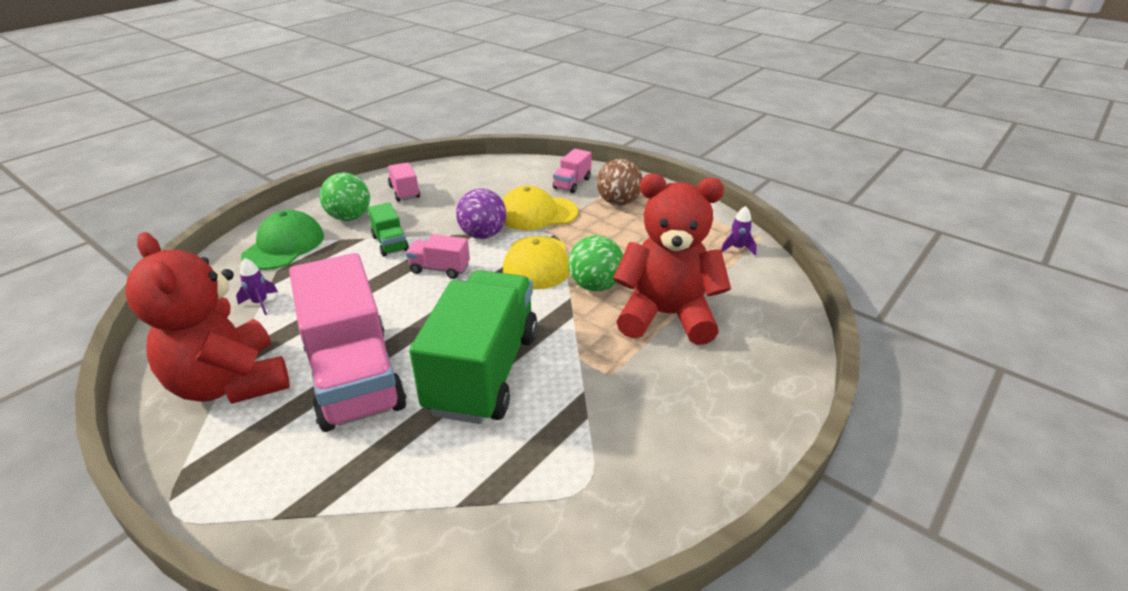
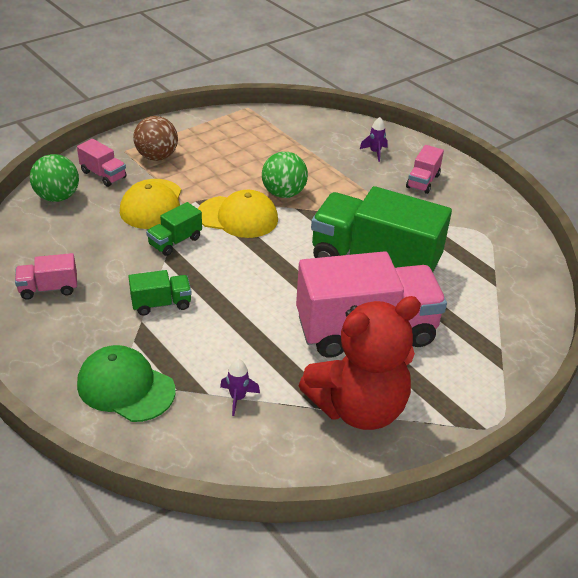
camera: 80 degrees left, 5 degrees up
(349, 217) = (86, 334): green ball -> green ball (57, 197)
(440, 269) = (224, 273): pink truck -> pink truck (423, 181)
(483, 235) = (175, 241): purple ball -> green truck
(666, 315) = (332, 170): red teddy bear -> none
(737, 248) = (259, 120): purple rocket -> purple rocket (375, 152)

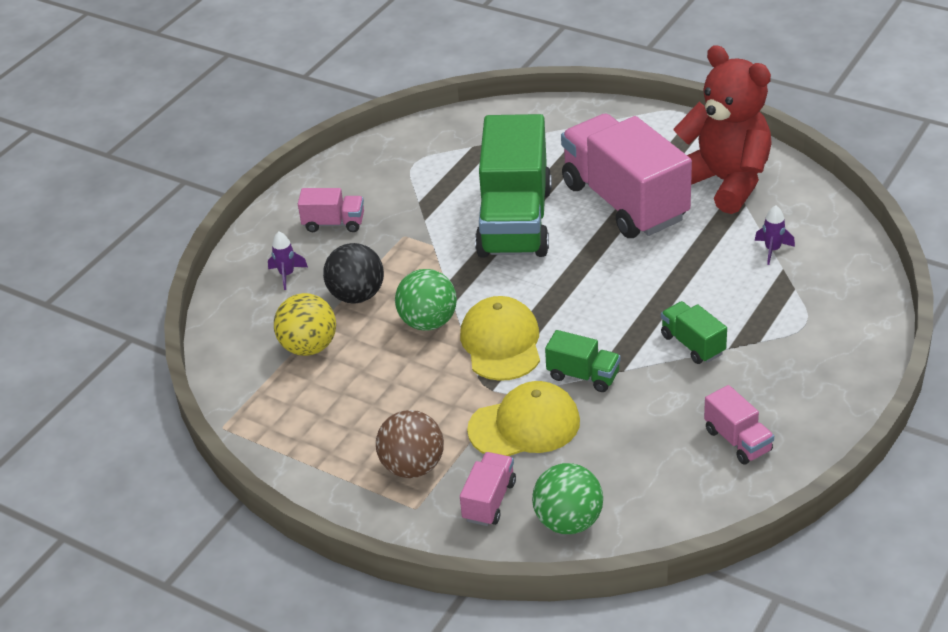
camera: 105 degrees left, 0 degrees up
(125, 387) = (820, 321): green cap -> none
(295, 146) = (309, 347): none -> yellow ball
(333, 173) = (357, 296): none -> black ball

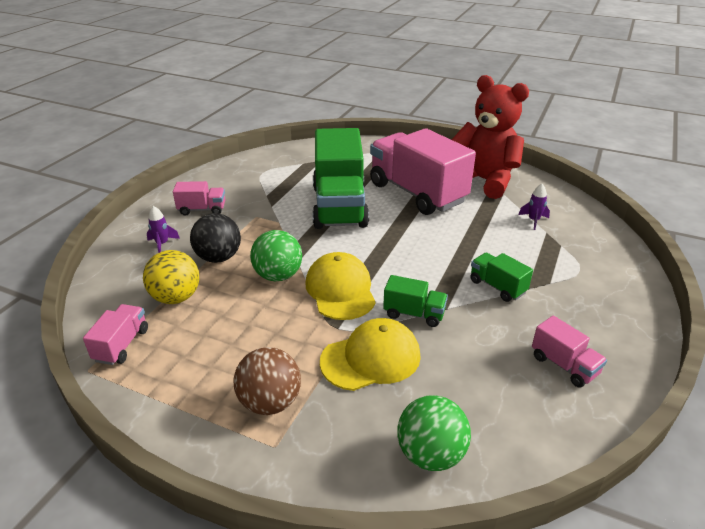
camera: 10 degrees left, 5 degrees down
(489, 501) = (348, 435): pink truck -> pink truck (122, 345)

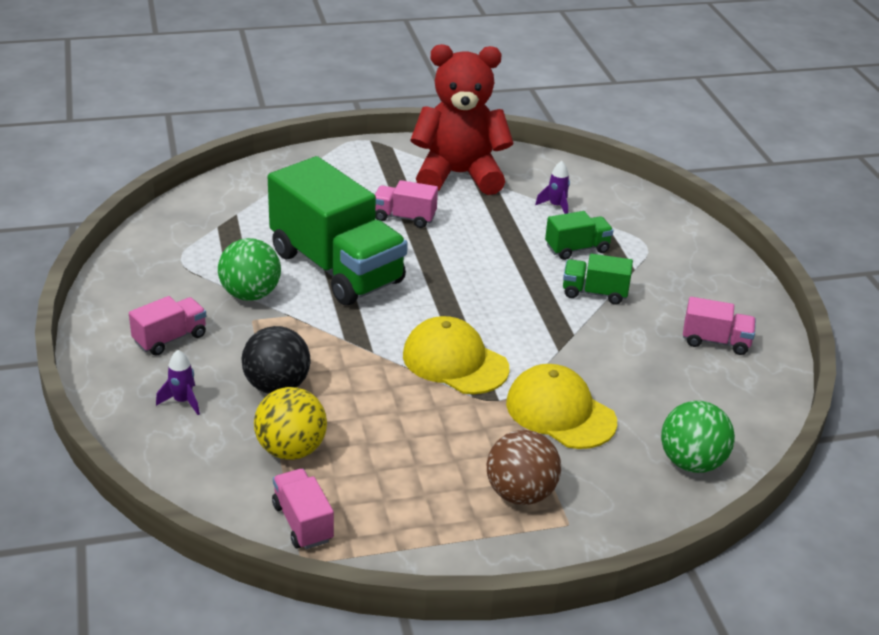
camera: 40 degrees left, 0 degrees up
(278, 276) = (372, 376): green ball -> green ball (250, 294)
(371, 358) = (560, 412): yellow cap -> yellow cap turned 75 degrees counterclockwise
(414, 314) = (551, 353): green truck -> green truck (577, 249)
(417, 193) = (404, 217): pink truck -> pink truck, size x0.44

